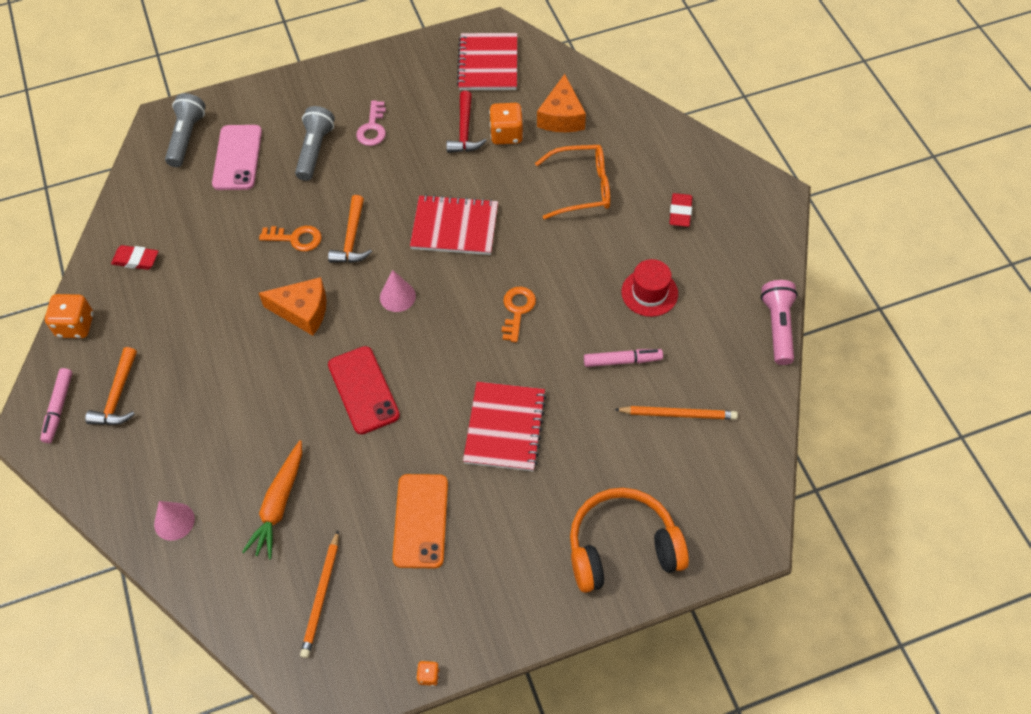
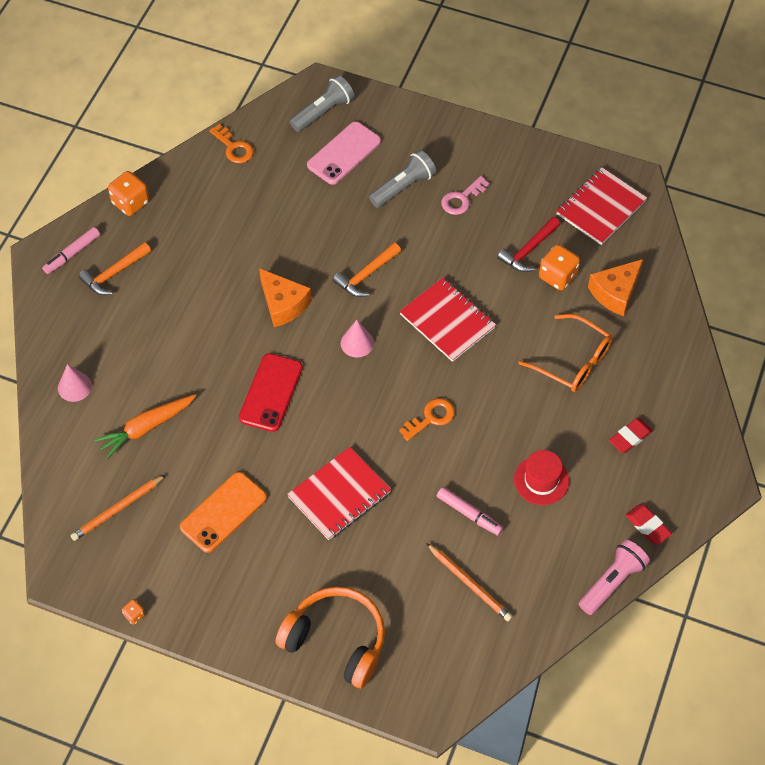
camera: 40 degrees right, 0 degrees up
(136, 260) = (208, 183): red eraser -> red eraser (647, 526)
(296, 238) = (328, 246): orange key -> orange key (234, 147)

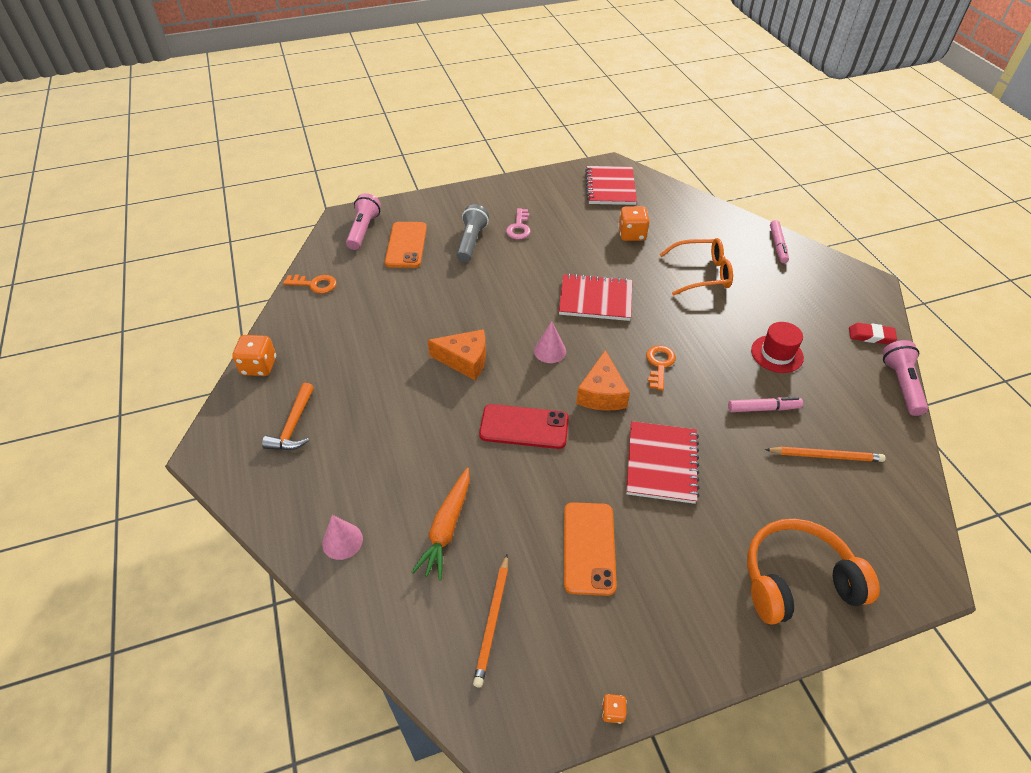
camera: 40 degrees left, 10 degrees down
(72, 254) = (237, 434): pink marker -> pink marker (777, 245)
(271, 393) = (524, 427): red phone -> red phone turned 60 degrees counterclockwise
(323, 112) = (364, 230): grey flashlight -> pink flashlight
(344, 153) = (406, 245): pink phone -> orange phone
(366, 275) = (506, 305): orange hammer -> none
(529, 250) = (596, 231): red hammer -> none
(615, 292) = (676, 223): orange cheese -> orange cheese (601, 393)
(630, 437) = (790, 293): red eraser -> none

